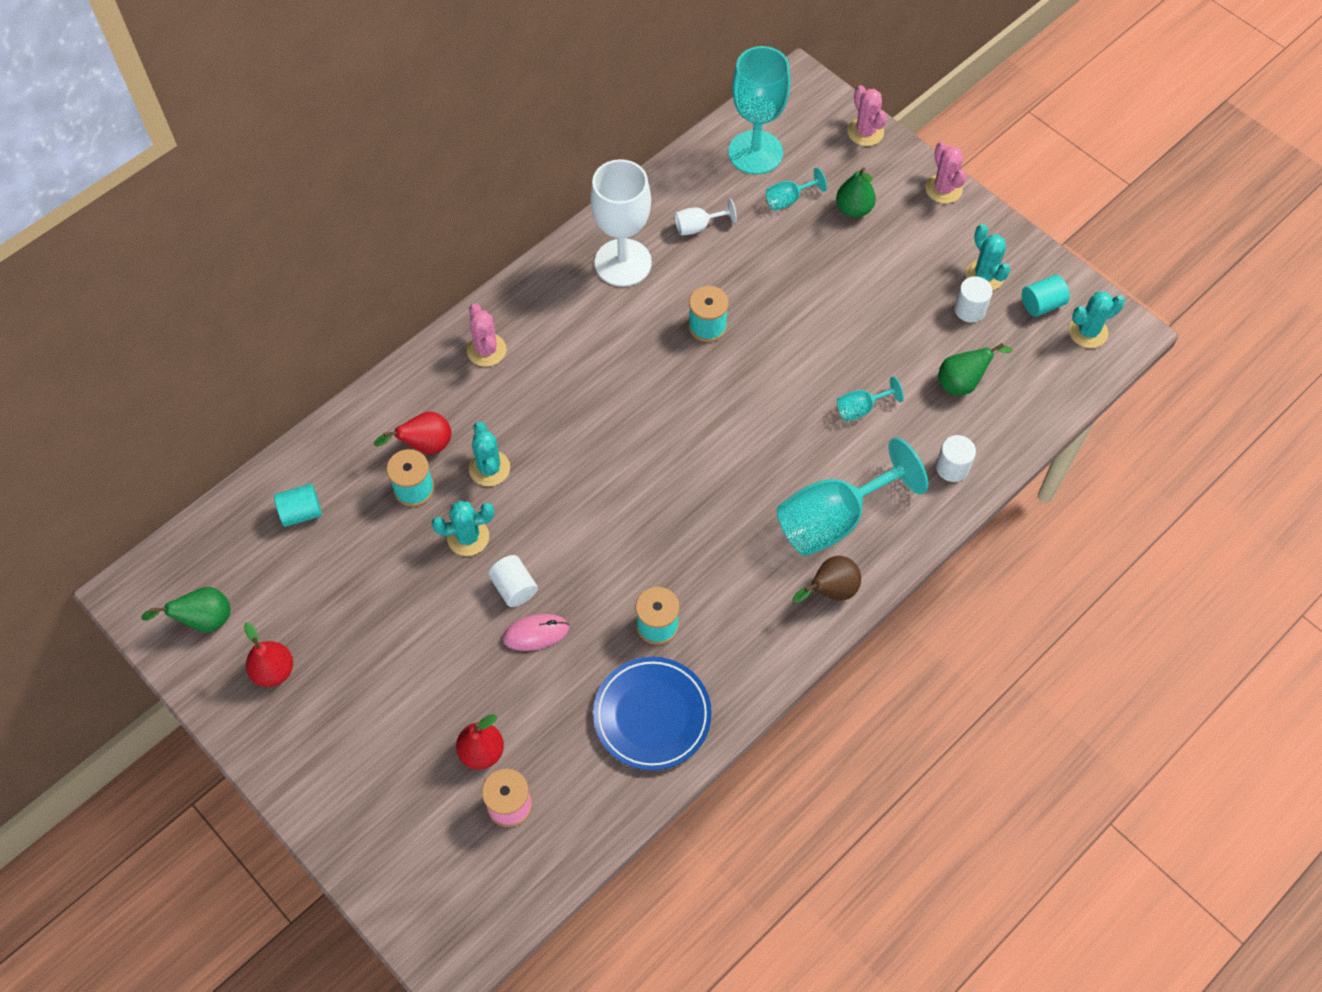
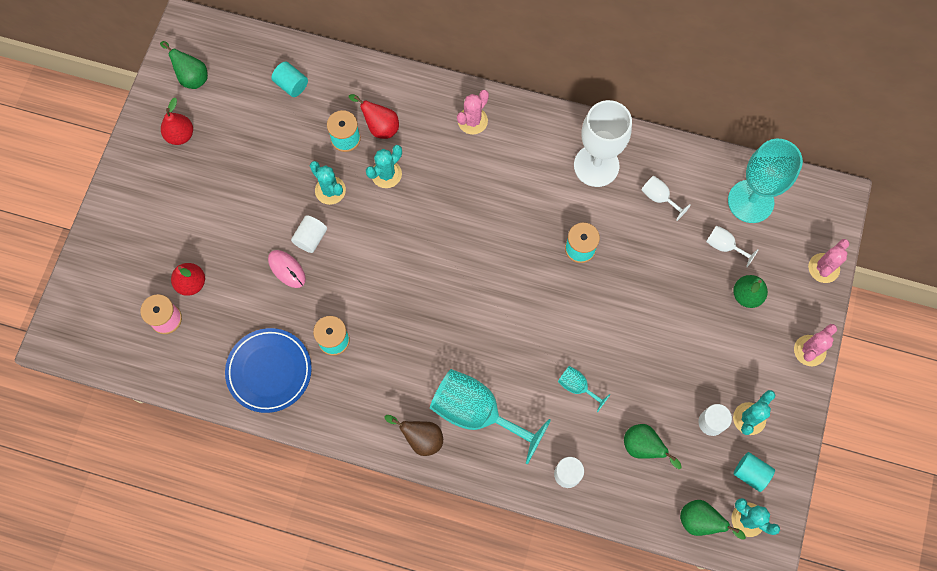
camera: 60 degrees right, 10 degrees up
(788, 200) = (724, 246): turquoise goblet -> white goblet
(1068, 373) = (700, 522): none -> green pear

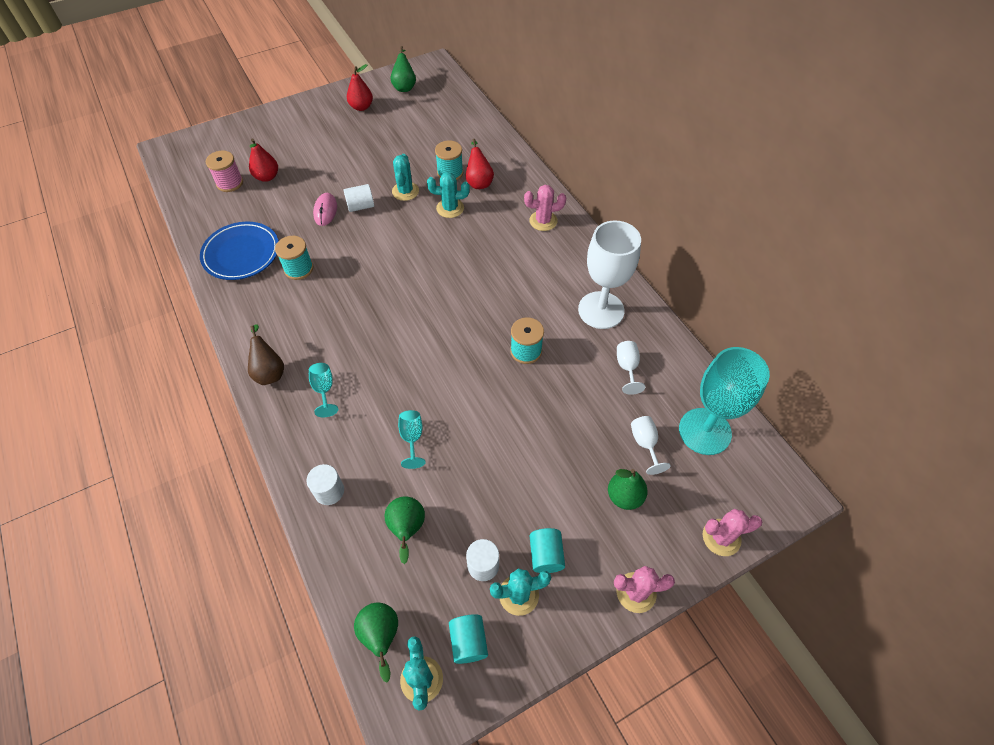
camera: 45 degrees right, 15 degrees down
(291, 85) = (454, 126): turquoise cylinder -> turquoise cylinder (546, 555)
(477, 413) = (324, 390): turquoise goblet -> turquoise goblet, size x0.45

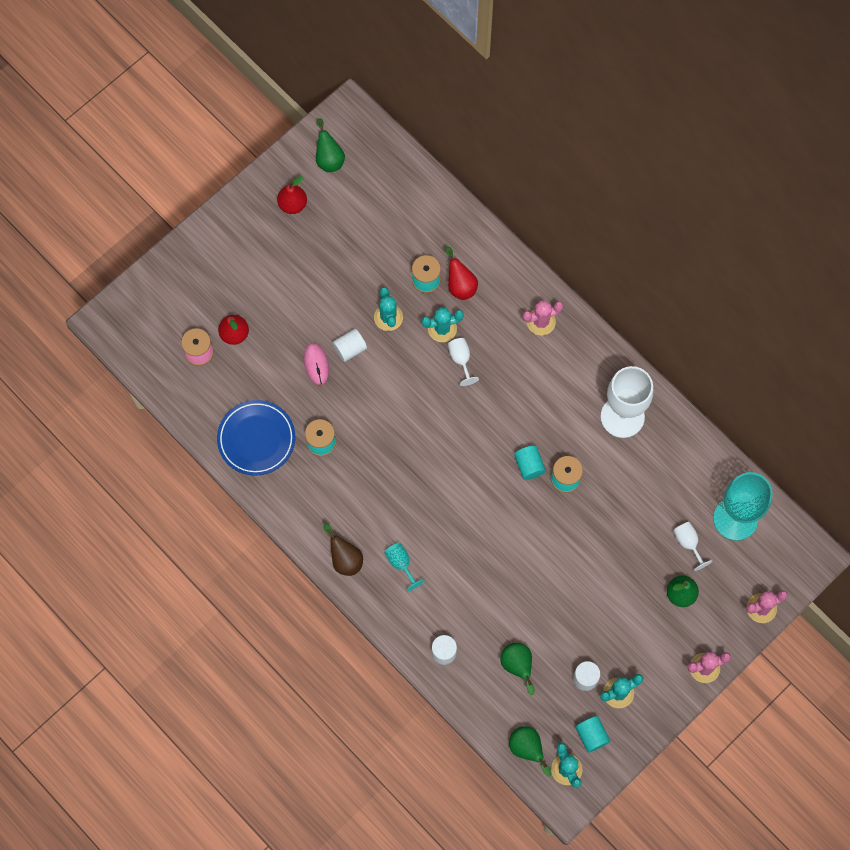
camera: 15 degrees left, 15 degrees up
(412, 438) = (494, 589): turquoise goblet -> none
(546, 555) = (630, 658): turquoise cylinder -> turquoise cylinder (529, 466)
(627, 367) = (659, 473): white goblet -> white goblet (461, 359)

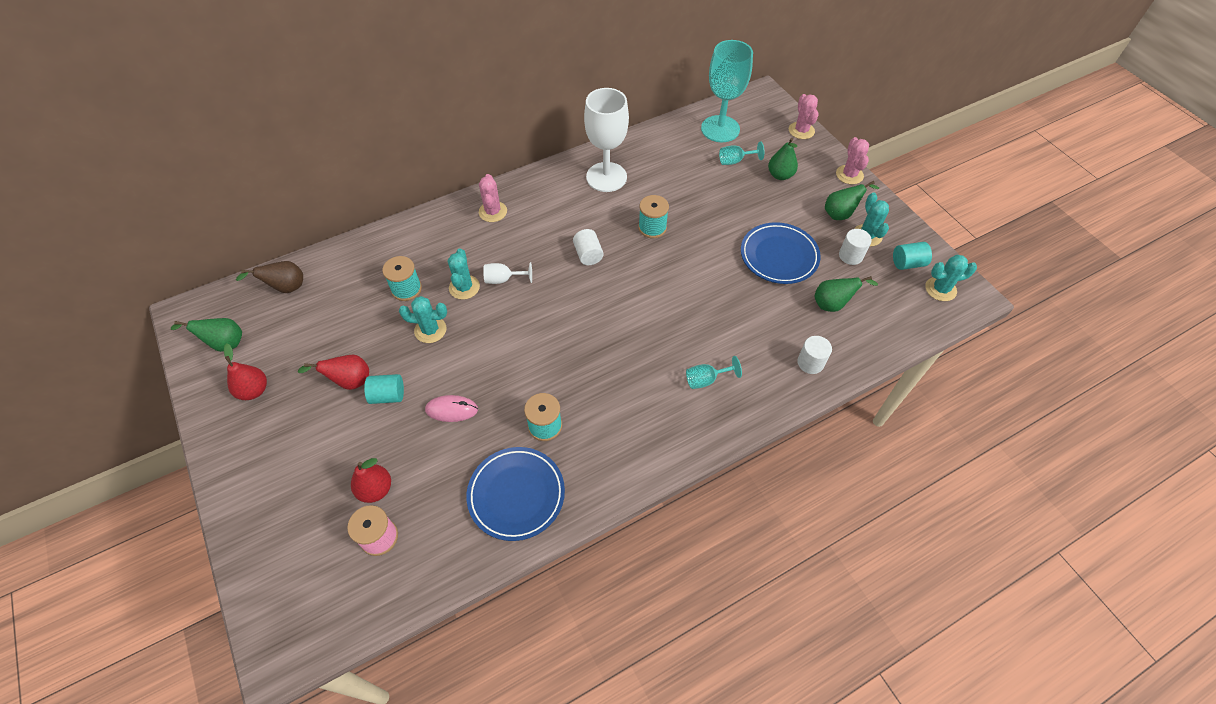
camera: 75 degrees left, 15 degrees down
(345, 559) = (688, 433): brown pear -> brown pear (286, 288)
(350, 349) = (449, 373): white cylinder -> white cylinder (588, 255)
(460, 285) = (426, 263): red pear -> red pear (349, 381)
(527, 749) = (919, 315): green pear -> green pear (840, 214)
(529, 466) = (631, 251): turquoise cylinder -> turquoise cylinder (388, 395)
(564, 608) = (779, 256): none -> blue plate
(688, 543) = (735, 161): white goblet -> turquoise goblet

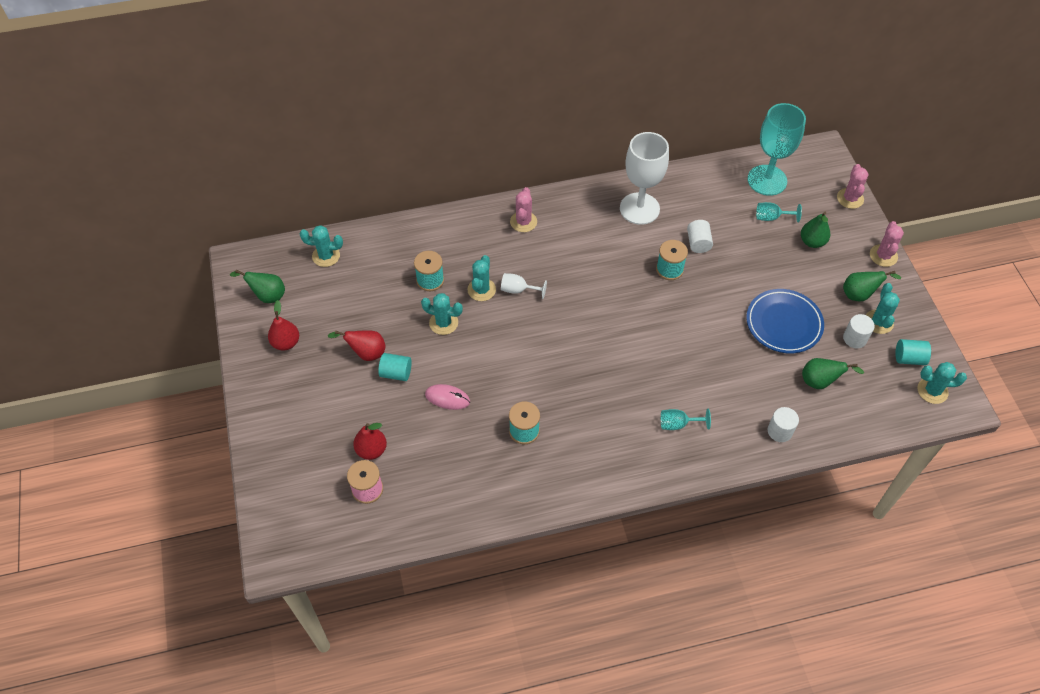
camera: 15 degrees right, 0 degrees up
(286, 288) = (326, 256): brown pear -> turquoise cactus
(516, 495) = (486, 483): blue plate -> none
(588, 255) = (602, 283): white cylinder -> white cylinder (698, 243)

